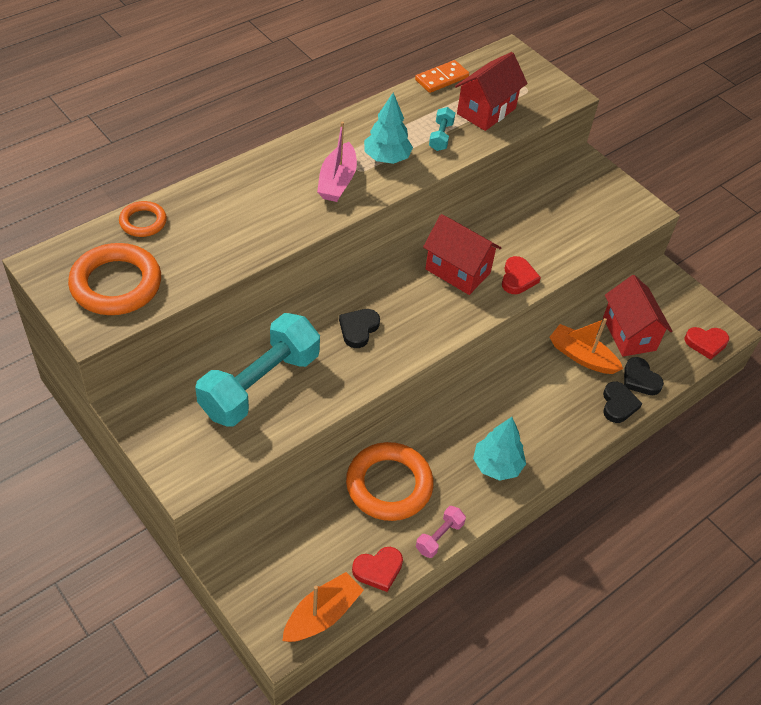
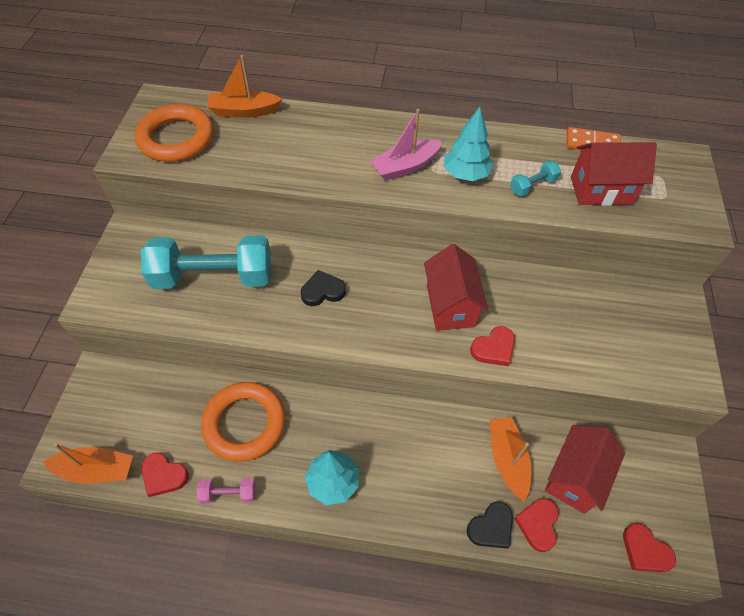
camera: 50 degrees right, 5 degrees up
(143, 222) = (244, 111): orange ring -> orange boat
(640, 379) = (538, 524): black heart -> red heart

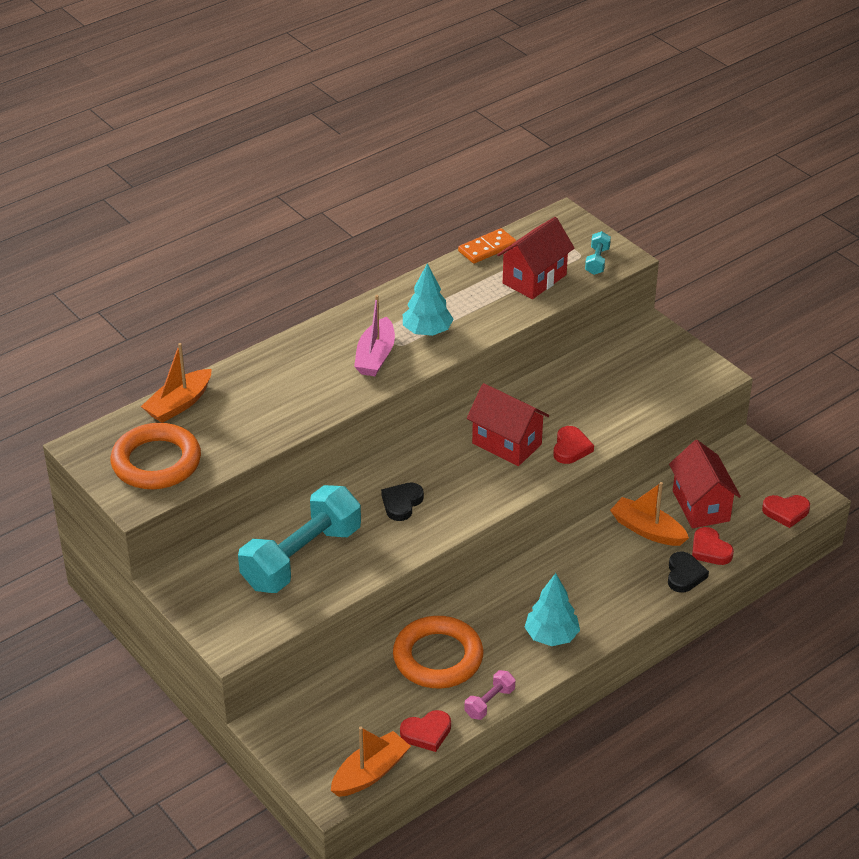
camera: 45 degrees left, 15 degrees down
(532, 186) = (485, 307): turquoise dumbbell -> turquoise dumbbell (597, 261)

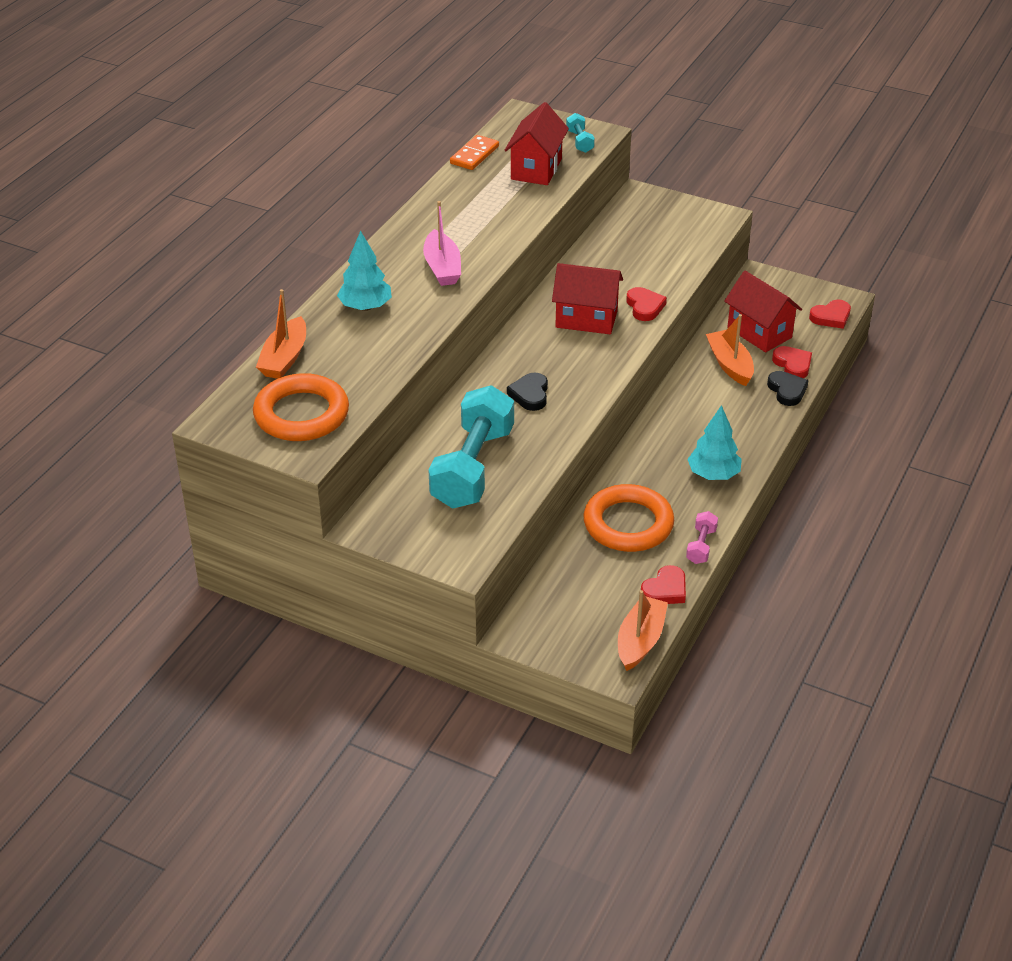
camera: 25 degrees left, 0 degrees up
(427, 331) = (473, 235): turquoise tree -> turquoise tree (365, 307)
(647, 530) = (730, 365): orange boat -> orange boat turned 60 degrees clockwise
(710, 550) = (793, 365): red heart -> red heart turned 150 degrees counterclockwise

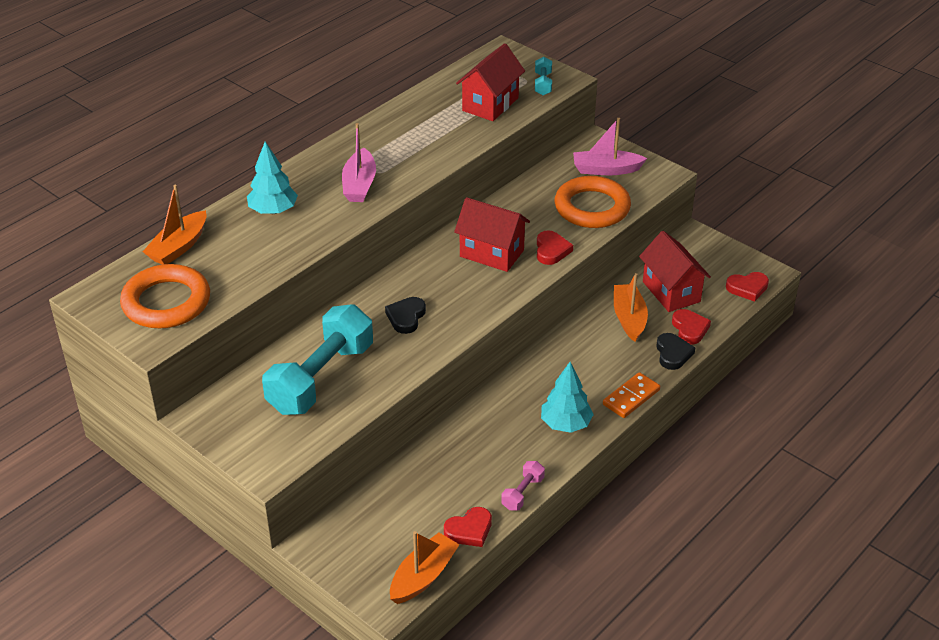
camera: 15 degrees right, 0 degrees up
(474, 155) = (441, 83): orange domino -> orange domino (631, 397)
(628, 524) = (464, 457): orange ring -> orange ring (592, 207)
(662, 220) = (606, 169): none -> pink boat

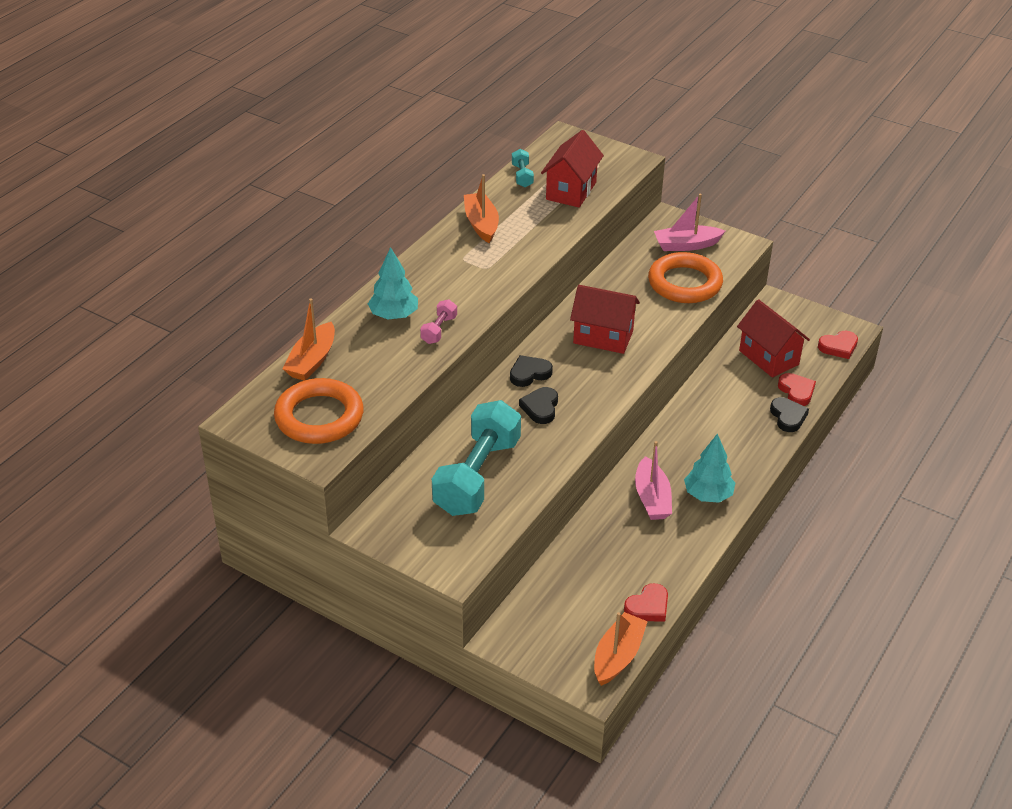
camera: 10 degrees left, 0 degrees up
(359, 184) = (470, 282): pink boat -> pink boat (652, 498)
(406, 282) = (529, 373): none -> black heart
(523, 493) = (687, 565): pink dumbbell -> pink dumbbell (439, 330)
(543, 84) = (615, 166): turquoise dumbbell -> turquoise dumbbell (522, 176)
(551, 250) = (659, 329): red heart -> none
(629, 318) = (737, 387): orange boat -> orange boat (481, 224)
(631, 397) = (761, 462): orange domino -> none

